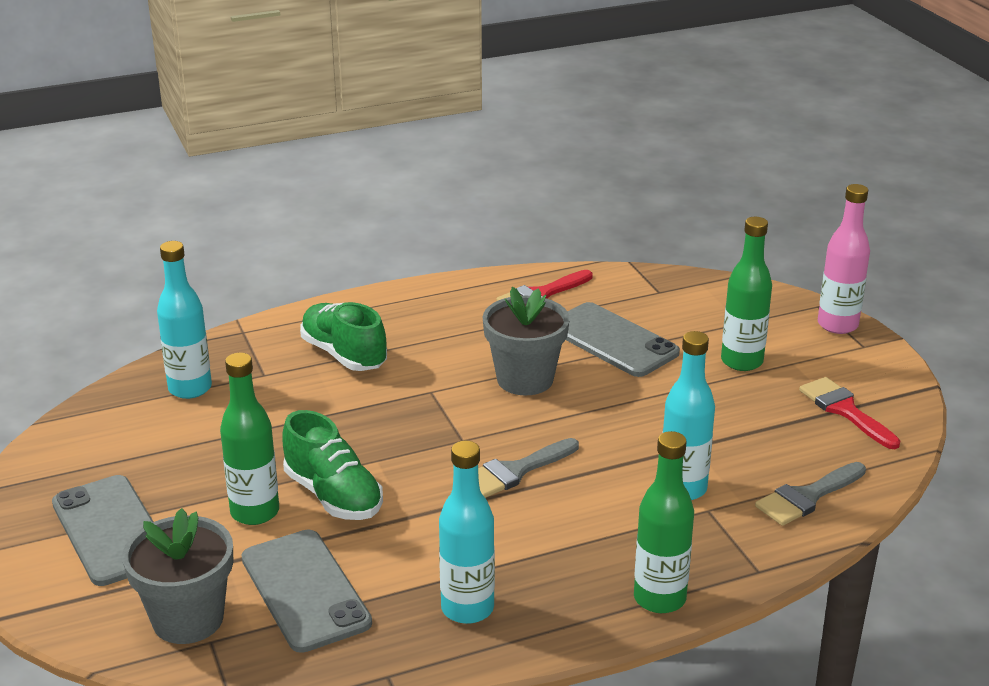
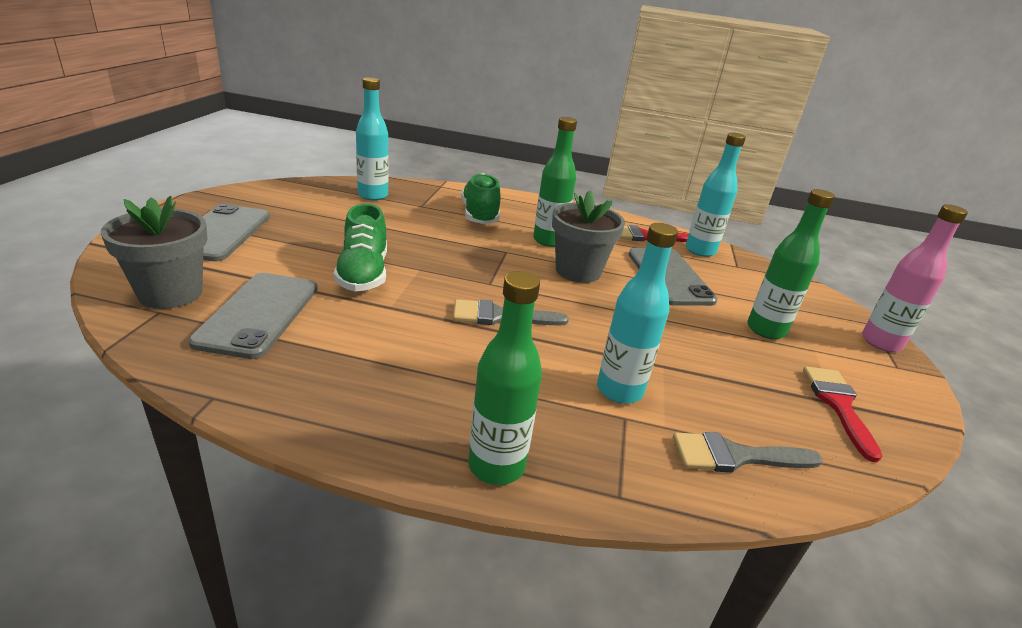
camera: 30 degrees right, 0 degrees up
(255, 512) = (306, 260): green bottle -> green bottle (548, 241)
(467, 608) = (338, 384): turquoise bottle -> turquoise bottle (700, 251)

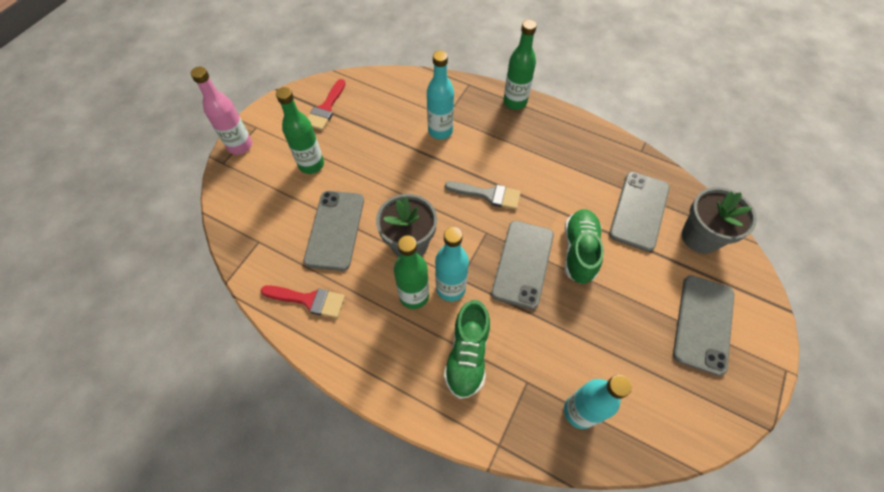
camera: 160 degrees left, 30 degrees up
(436, 263) = (523, 264): none -> grey phone
(700, 251) = (272, 269): turquoise bottle -> turquoise bottle (450, 288)
(736, 456) = (406, 92): grey brush -> none

